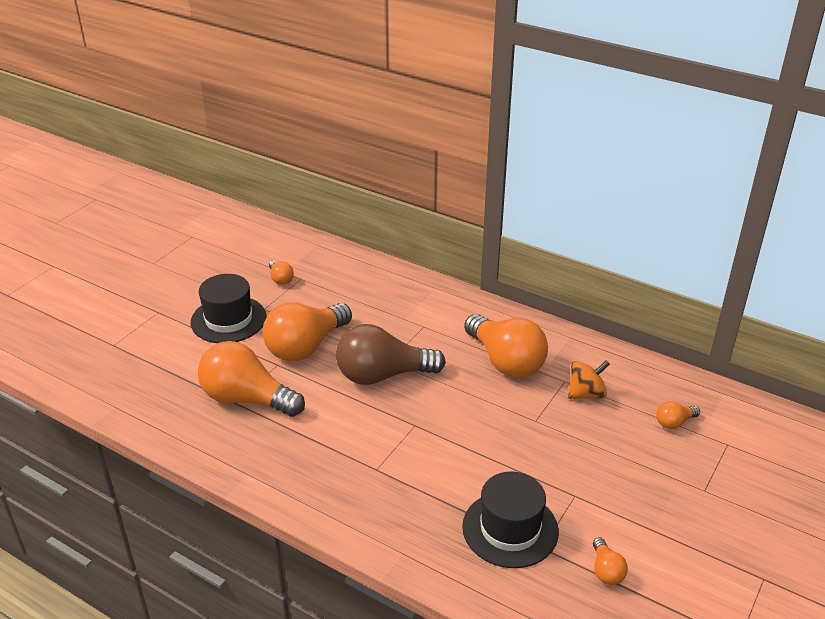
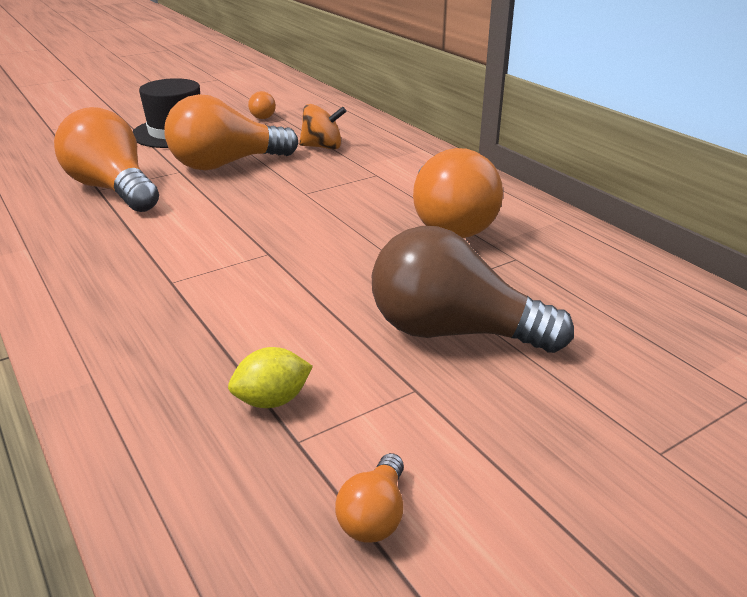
camera: 25 degrees right, 5 degrees down
(383, 375) = (282, 203): brown light bulb -> brown light bulb (453, 332)
(510, 529) = (272, 400): black hat -> yellow lemon
(586, 393) = (537, 278): orange spinning top -> orange spinning top (322, 147)
(674, 422) = (661, 345): orange light bulb -> none

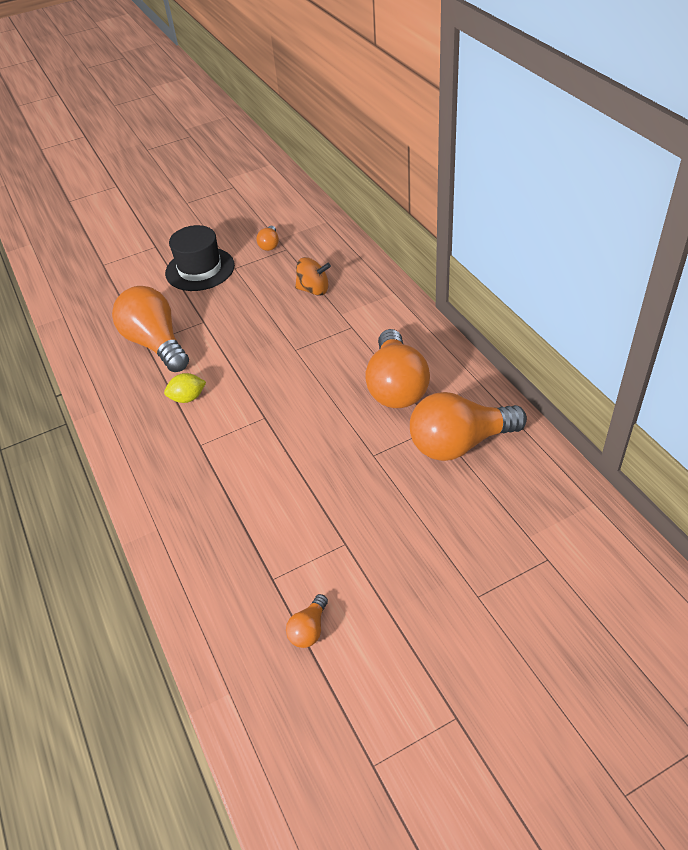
camera: 10 degrees right, 15 degrees up
(226, 164) = (238, 313): orange light bulb -> orange light bulb (459, 443)
(272, 400) = (260, 548): yellow lemon -> yellow lemon (188, 398)
(453, 332) = (377, 496): brown light bulb -> none

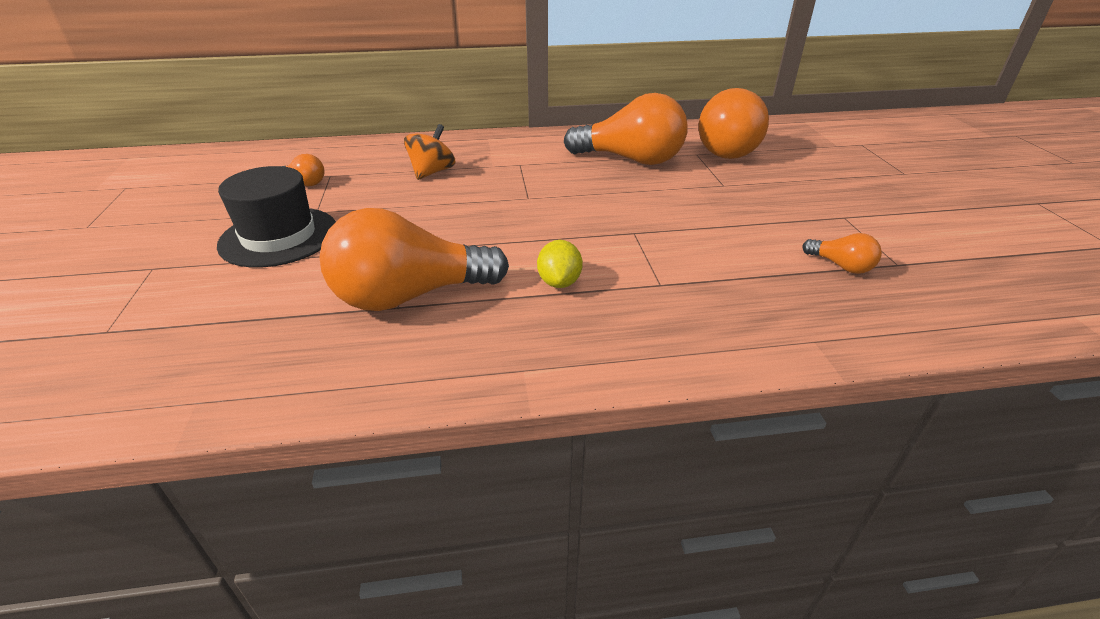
camera: 75 degrees left, 10 degrees down
(309, 629) = (964, 253): orange light bulb -> orange light bulb (841, 266)

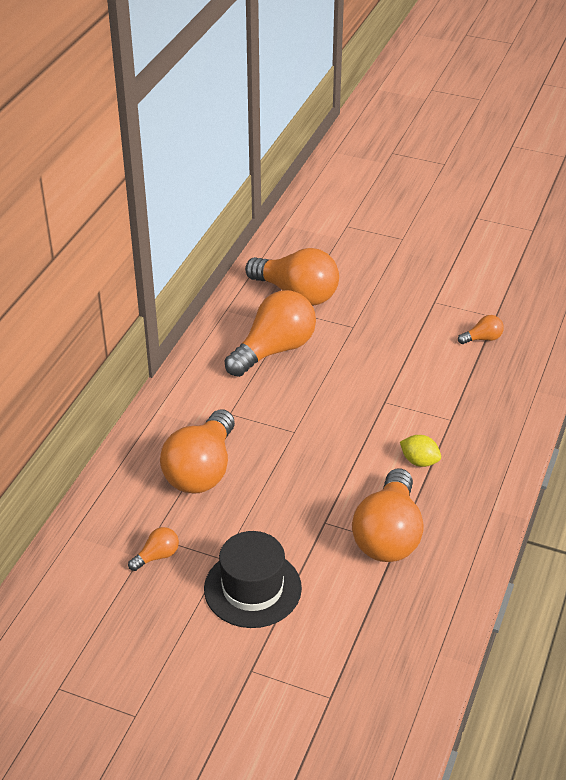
camera: 60 degrees left, 5 degrees up
(432, 172) = (202, 470): orange spinning top -> orange light bulb

